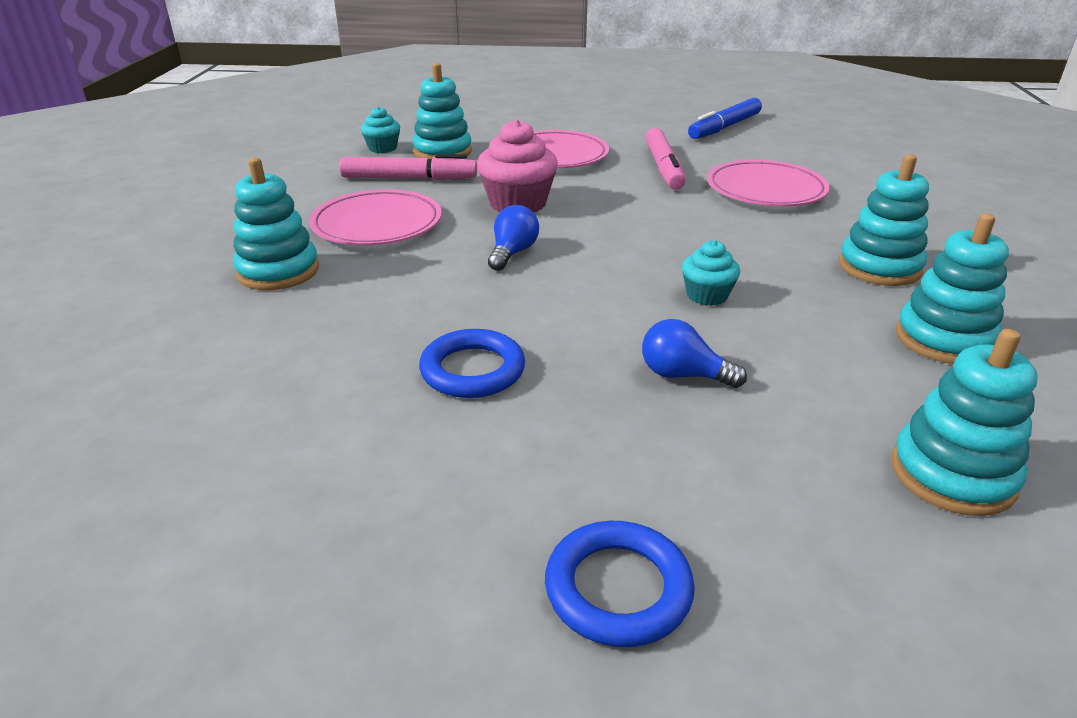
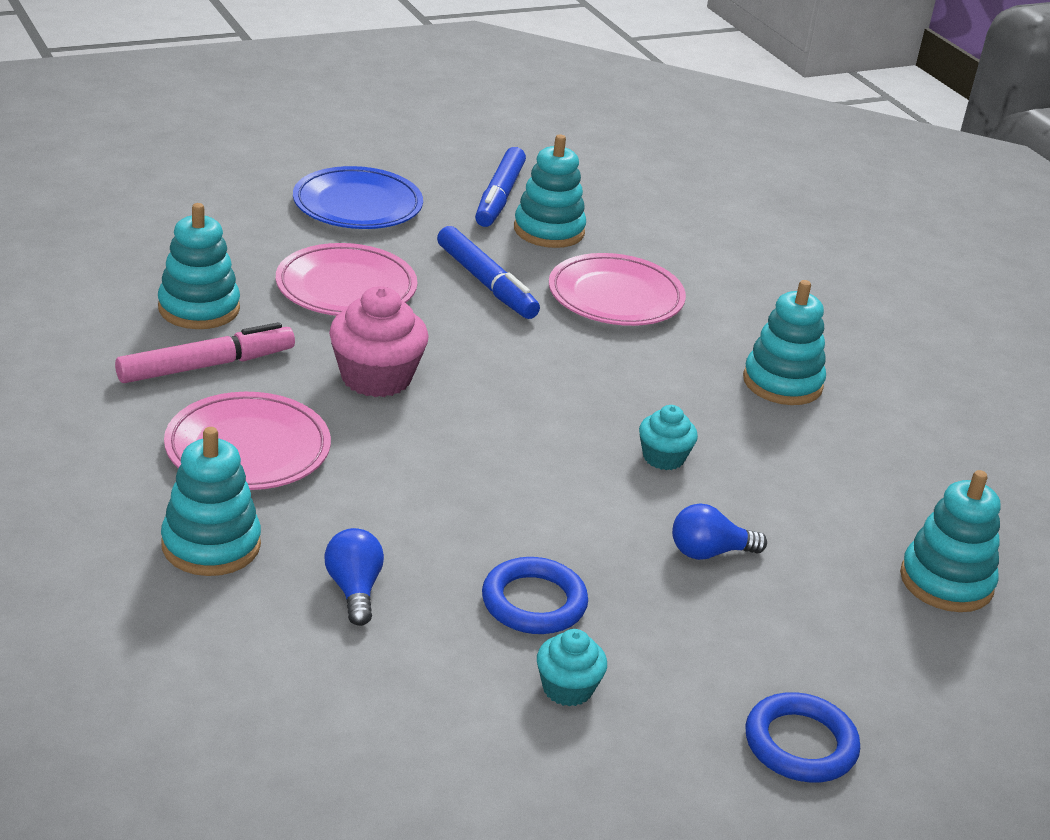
camera: 35 degrees left, 0 degrees up
(382, 148) = (111, 318): turquoise cupcake -> turquoise cupcake (567, 688)
(512, 253) = (438, 452): blue light bulb -> blue light bulb (354, 589)
(613, 119) = (357, 205): none -> blue plate
(664, 168) = (486, 283): pink marker -> blue marker
(944, 339) = (876, 454): turquoise stacking toy -> turquoise stacking toy (549, 231)

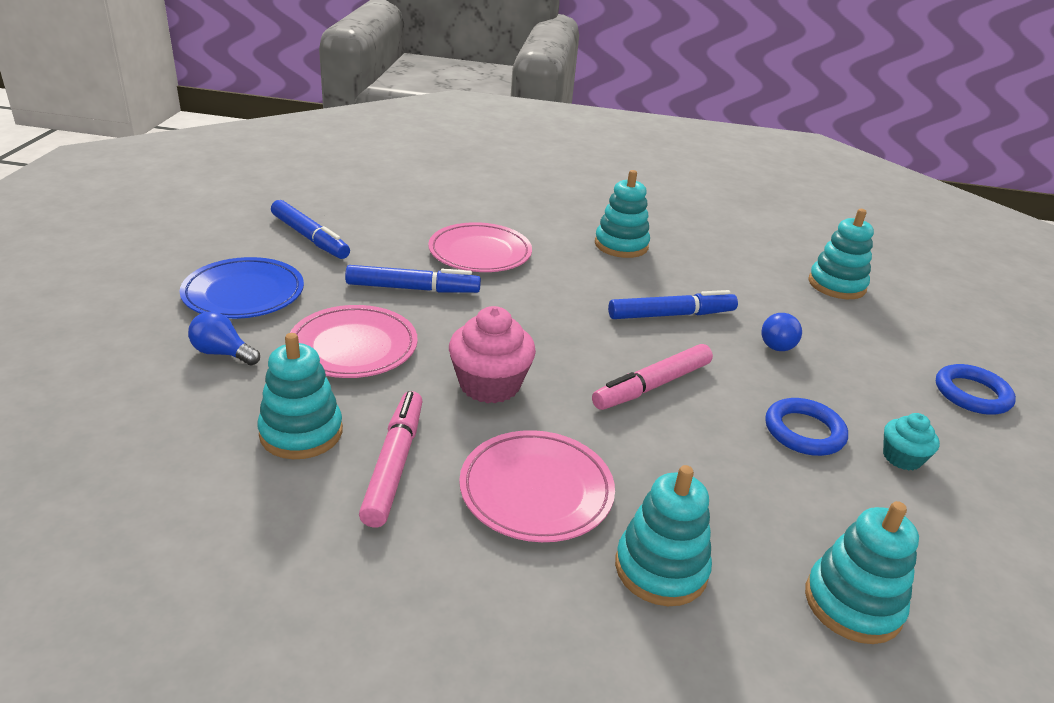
camera: 55 degrees left, 0 degrees up
(354, 589) = (757, 510): blue light bulb -> blue light bulb (223, 353)
(496, 477) = (652, 386): none -> pink marker
(549, 231) = (375, 240): turquoise stacking toy -> turquoise stacking toy (852, 604)
(663, 458) = (671, 315): turquoise cupcake -> blue marker

